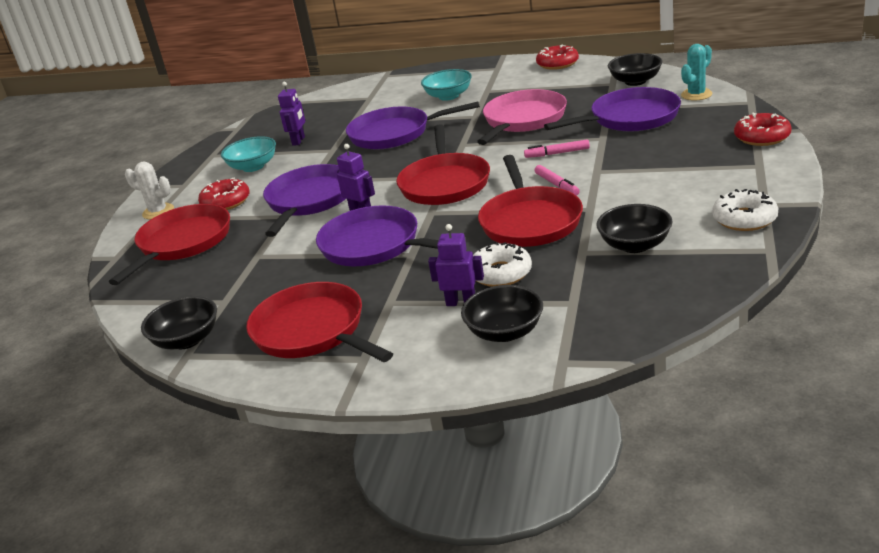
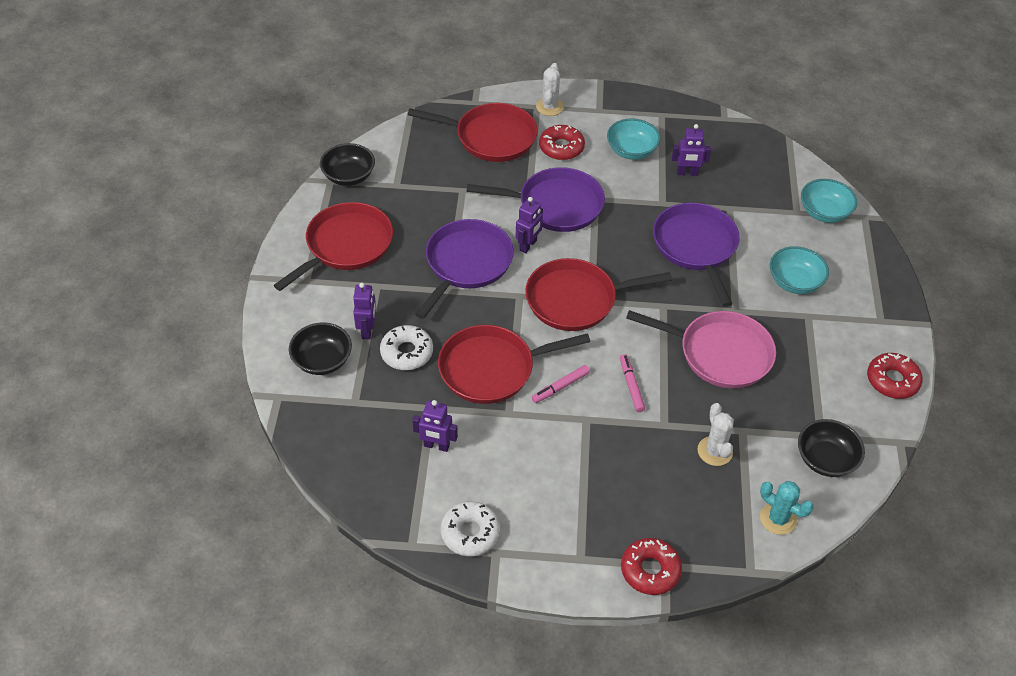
camera: 75 degrees right, 20 degrees up
(374, 88) = (824, 212): none -> turquoise bowl
(630, 118) = (715, 451): purple pan -> white cactus
(635, 245) = (436, 446): black bowl -> purple robot

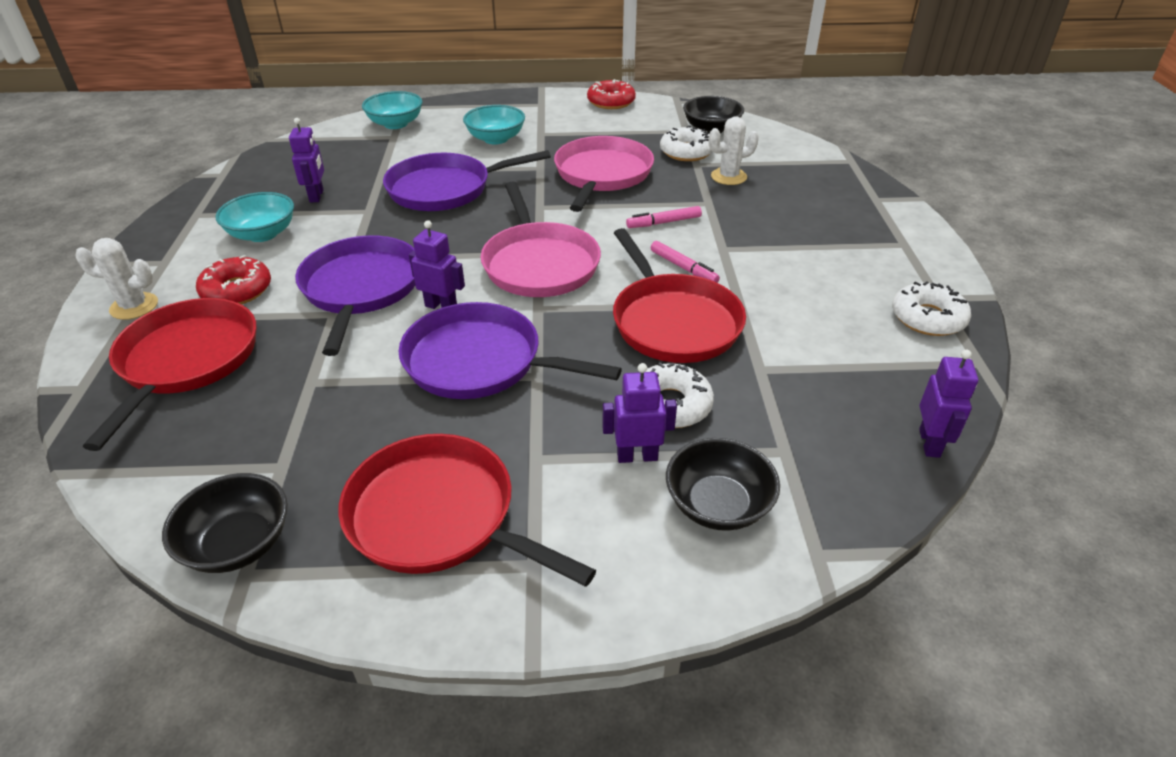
camera: 95 degrees left, 10 degrees down
(436, 446) = (820, 358): purple robot -> purple robot (930, 443)
(575, 300) = (539, 264): red pan -> pink pan
(650, 570) = (887, 206): red donut -> none
(769, 427) = (686, 152): none -> white donut
(778, 519) = (787, 149): turquoise cactus -> none

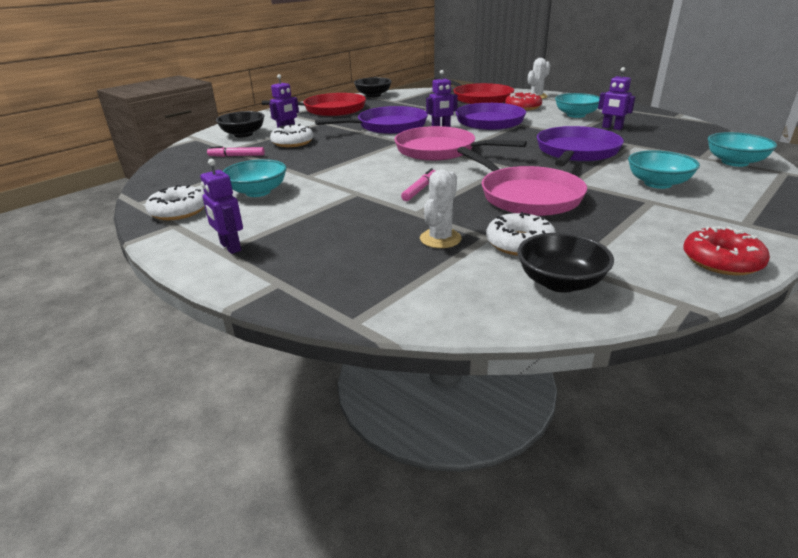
camera: 135 degrees right, 10 degrees down
(673, 322) = (331, 159): red pan -> none
(683, 267) = (364, 176): pink marker -> pink marker (236, 156)
(820, 304) = (258, 192): none -> turquoise bowl
(930, 443) = (160, 170): purple robot -> purple robot (230, 247)

